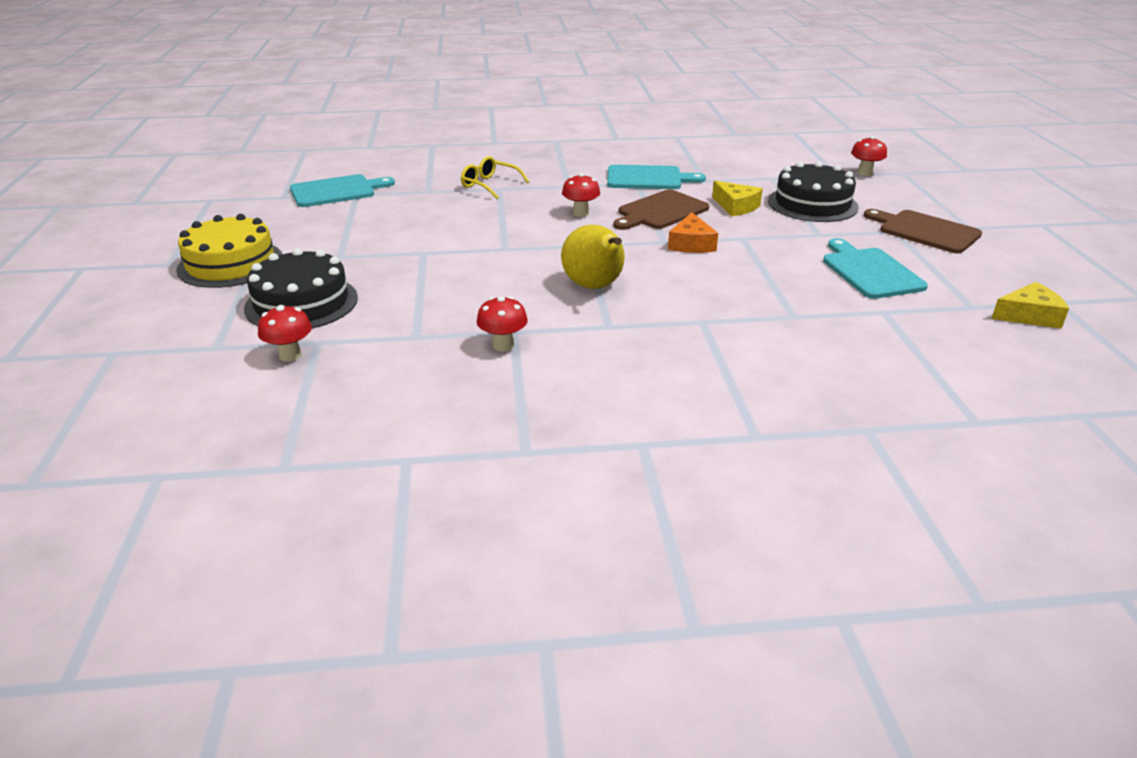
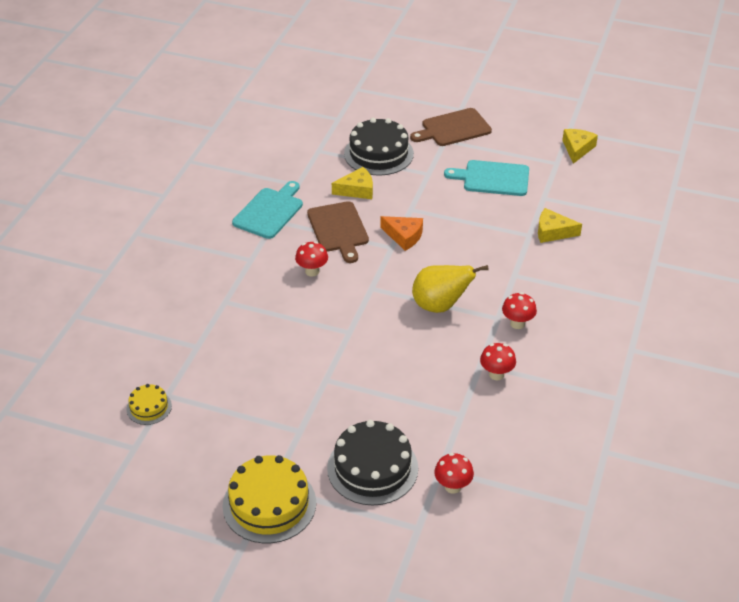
camera: 65 degrees left, 10 degrees up
(336, 191) = (149, 407): turquoise cutting board -> yellow cake
(489, 185) = (212, 305): yellow glasses -> none
(822, 331) = (553, 232): none -> yellow cheese
(865, 173) = (344, 105): red mushroom -> red mushroom (517, 323)

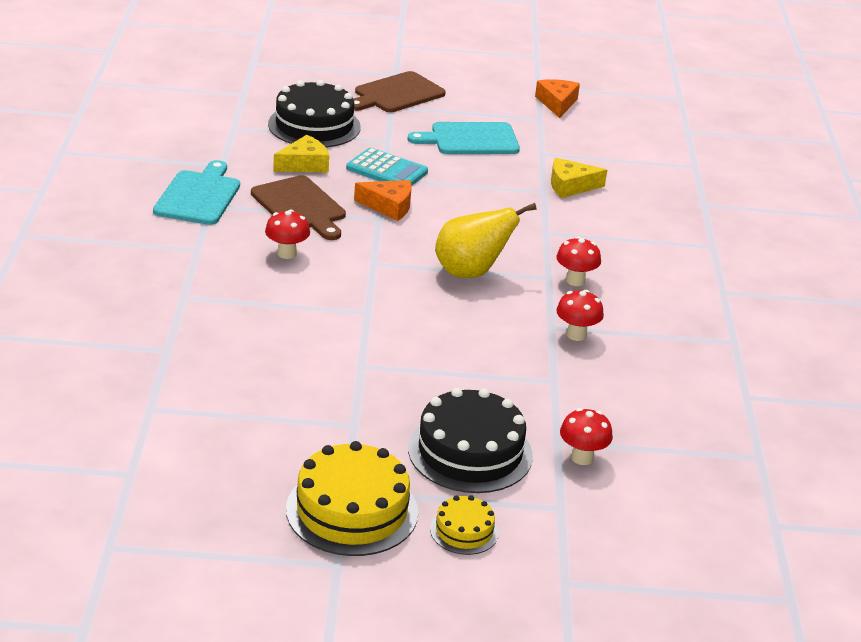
camera: 20 degrees left, 10 degrees down
(149, 407) = (130, 425): yellow cake -> yellow cake (464, 531)
(416, 202) = (387, 170): none -> turquoise calculator
(577, 149) = (557, 103): yellow cheese -> orange cheese

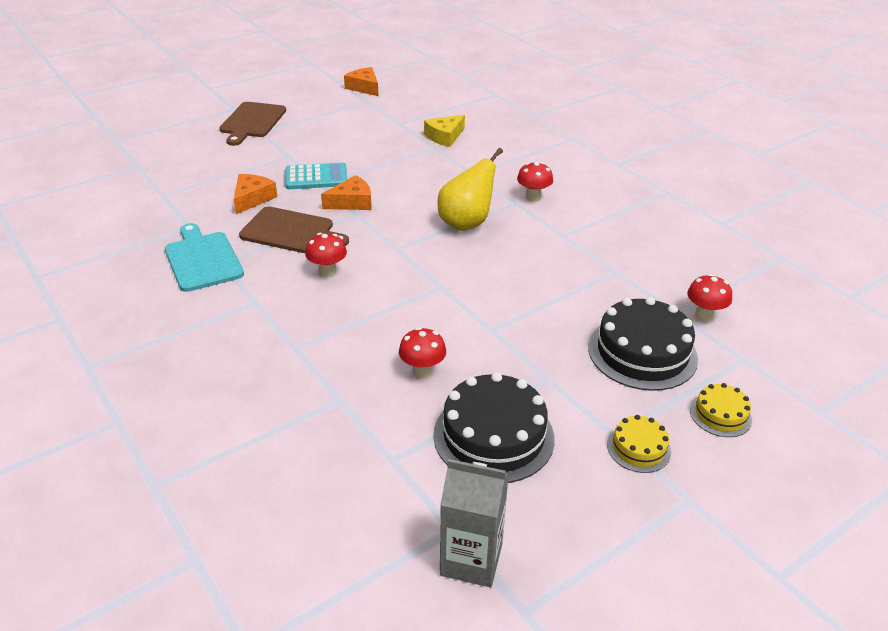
camera: 35 degrees left, 5 degrees up
(117, 498) = (471, 560): none -> grey carton
(304, 164) = (252, 198): yellow cheese -> orange cheese
(314, 125) = (222, 167): black cake -> black cake (493, 436)
(352, 510) = (638, 448): yellow cake -> yellow cake, size x0.52
(470, 139) = (342, 132): turquoise cutting board -> none
(576, 335) = (584, 233): red mushroom -> red mushroom (422, 371)

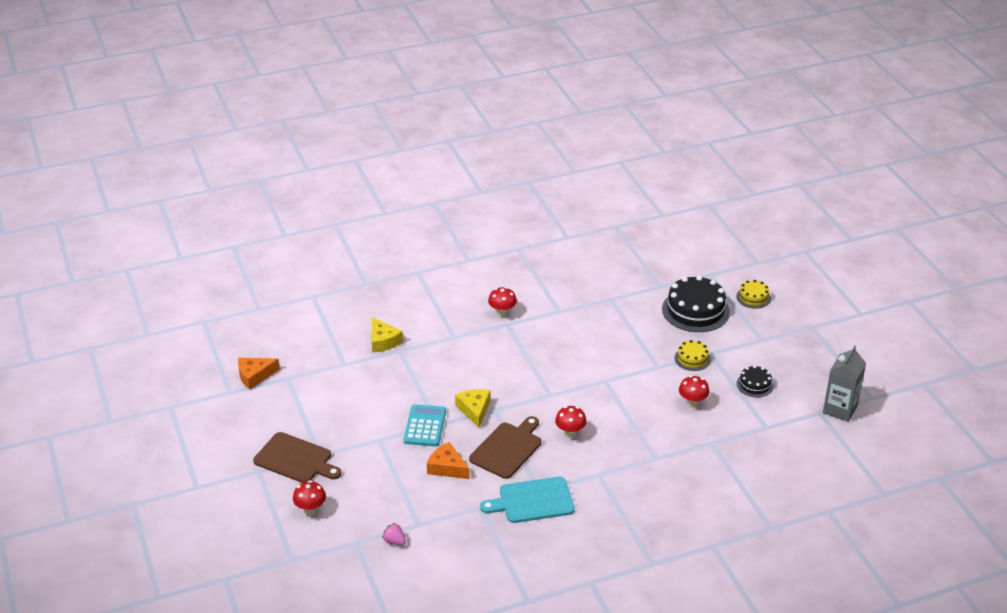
camera: 75 degrees left, 0 degrees up
(137, 185) = (394, 541): none -> pink strawberry
(352, 202) = (474, 410): orange cheese -> yellow cheese
(466, 223) = (527, 354): yellow pear -> none
(493, 436) = (755, 384): black cake -> black cake, size x0.52
(638, 448) = (773, 333): yellow cake -> yellow cake (692, 359)
(704, 315) = (666, 276): red mushroom -> red mushroom (310, 510)

